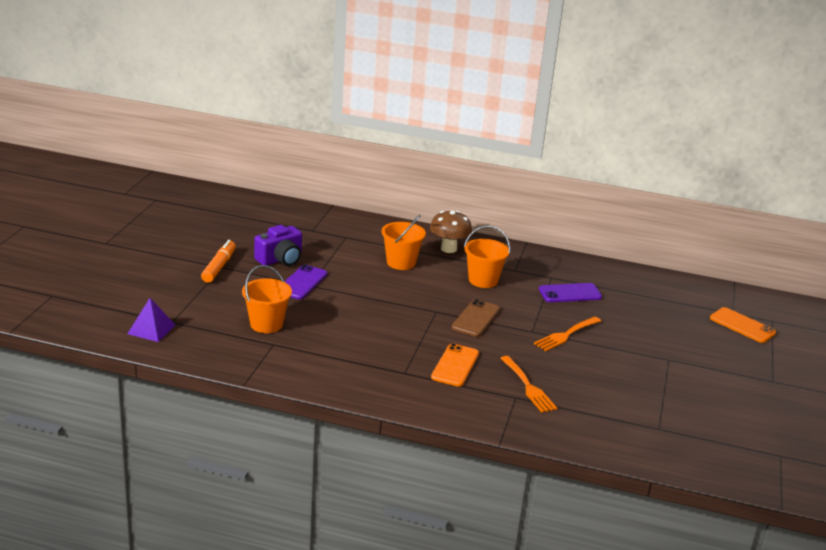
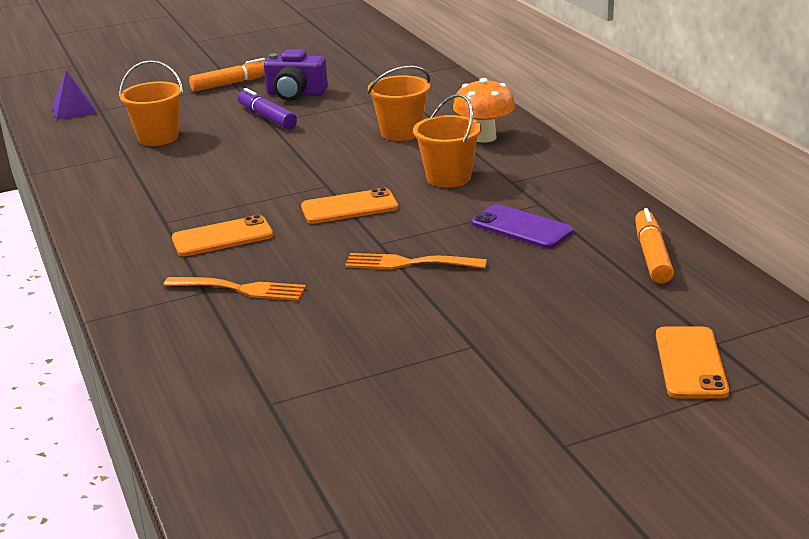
camera: 55 degrees right, 0 degrees up
(302, 282) = (267, 117): purple phone -> purple marker
(448, 249) = (484, 137): brown mushroom -> orange mushroom
(475, 318) = (349, 207): brown phone -> orange phone
(528, 387) = (241, 289): orange fork -> orange fork turned 105 degrees counterclockwise
(642, 284) = (652, 255): none -> orange marker

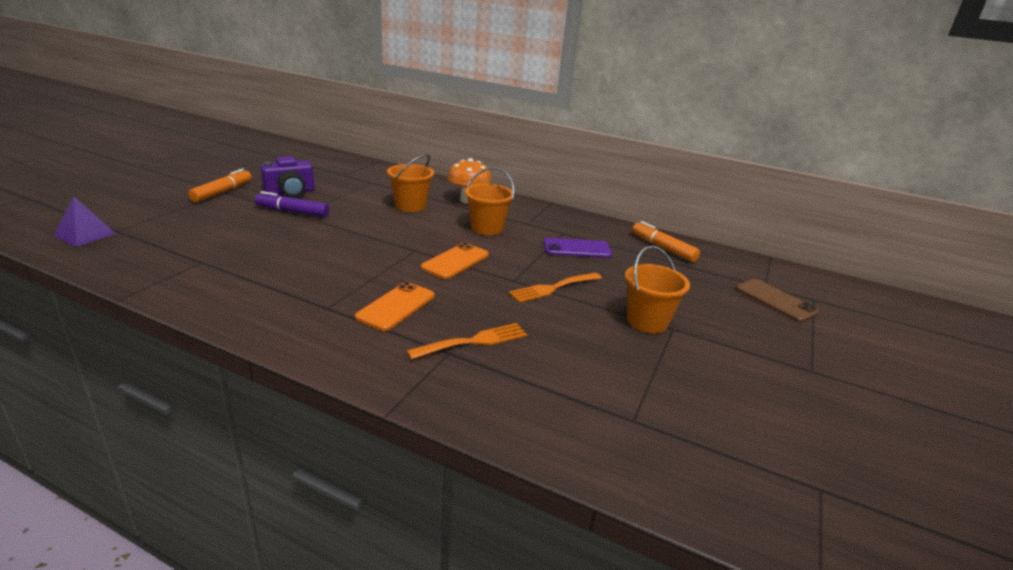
camera: 45 degrees left, 0 degrees up
(158, 138) = (215, 243): orange bucket -> orange bucket (647, 321)
(690, 363) = (775, 300): orange phone -> brown phone

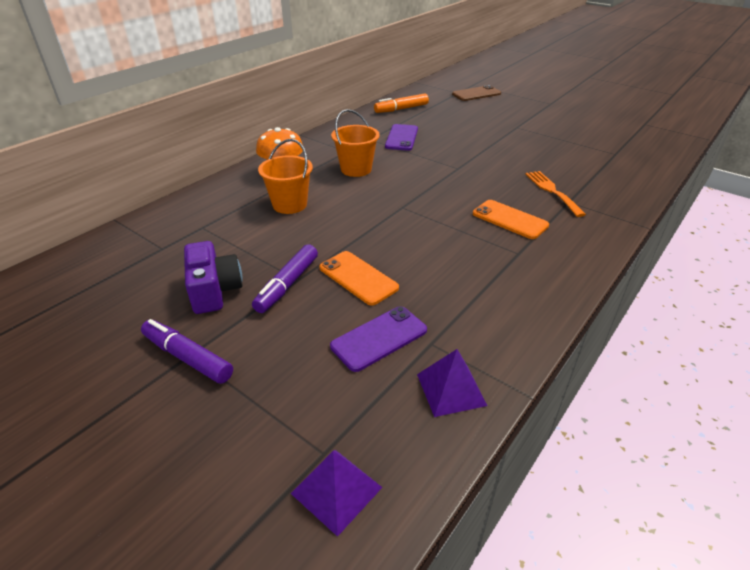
camera: 75 degrees left, 10 degrees up
(145, 268) = (451, 389): none -> purple pyramid
(216, 243) = (379, 338): none -> purple phone
(222, 192) = (187, 357): orange marker -> purple marker
(455, 261) = (425, 189): orange phone -> orange phone (358, 278)
(553, 288) = (469, 155): orange fork -> none
(647, 321) = (510, 132): orange bucket -> none

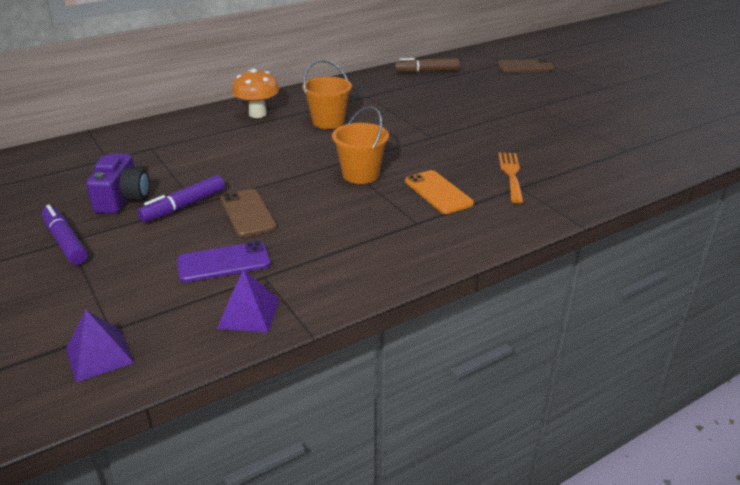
camera: 20 degrees right, 5 degrees down
(289, 204) = (240, 142): orange bucket -> orange bucket (360, 175)
(358, 278) = (247, 213): orange phone -> brown phone
(401, 109) = (426, 71): orange marker -> brown marker
(401, 138) = (400, 99): purple phone -> none

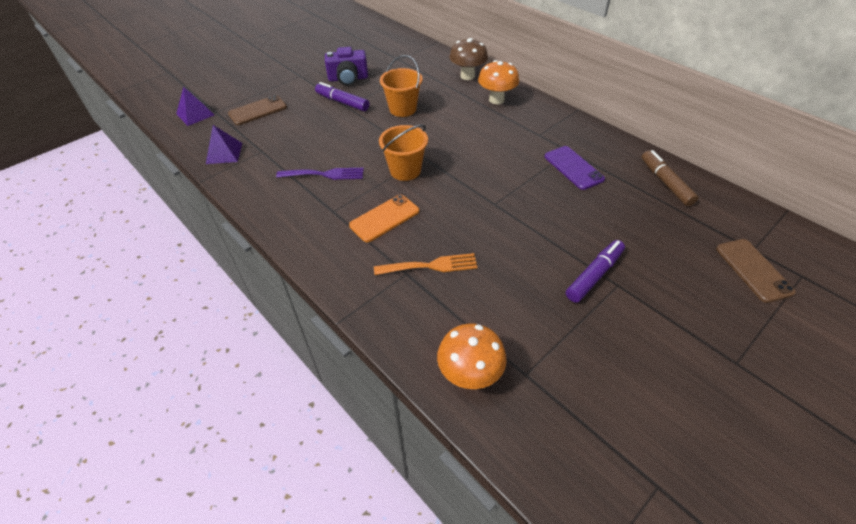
camera: 80 degrees right, 15 degrees up
(65, 242) = (297, 75): purple marker -> purple marker (594, 275)
(194, 122) = (467, 76): none -> brown mushroom
(223, 262) = (277, 132): purple phone -> purple phone (573, 168)
(247, 213) = (337, 128): brown phone -> brown phone (258, 110)
(328, 122) = (498, 137): orange bucket -> orange bucket (402, 109)
(344, 226) = (325, 174): none -> purple fork
(631, 170) = (469, 375): none -> orange mushroom

